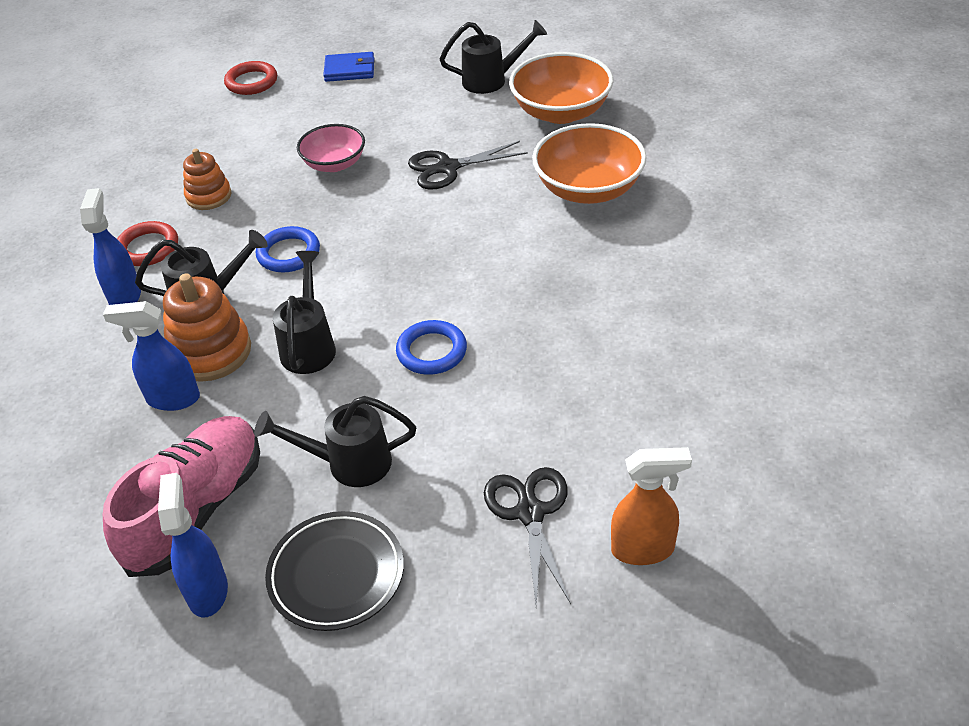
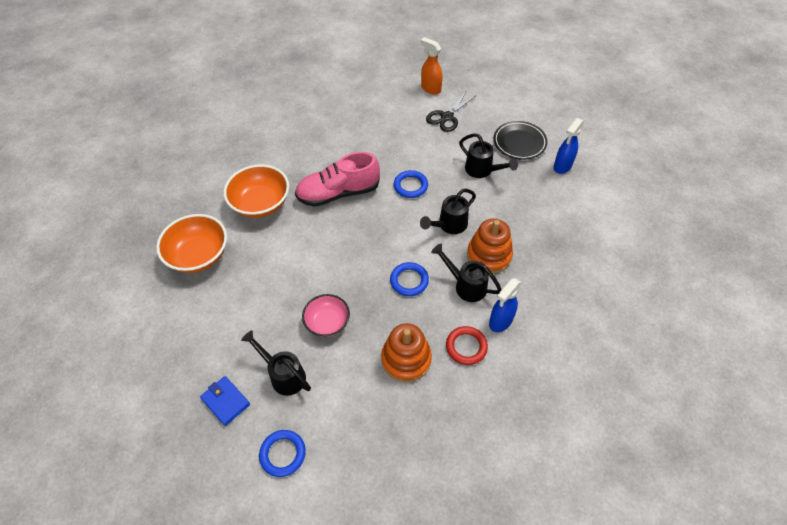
camera: 135 degrees left, 10 degrees up
(172, 399) = (521, 245): blue spray bottle -> none
(196, 510) = (546, 194): pink shoe -> pink shoe (338, 193)
(208, 196) = (406, 359): orange stacking toy -> orange stacking toy, size x1.56
(251, 82) = (283, 454): red ring -> blue ring
(448, 168) = (288, 268): black scissors -> none
(492, 80) = (186, 310): black watering can -> black watering can (283, 375)

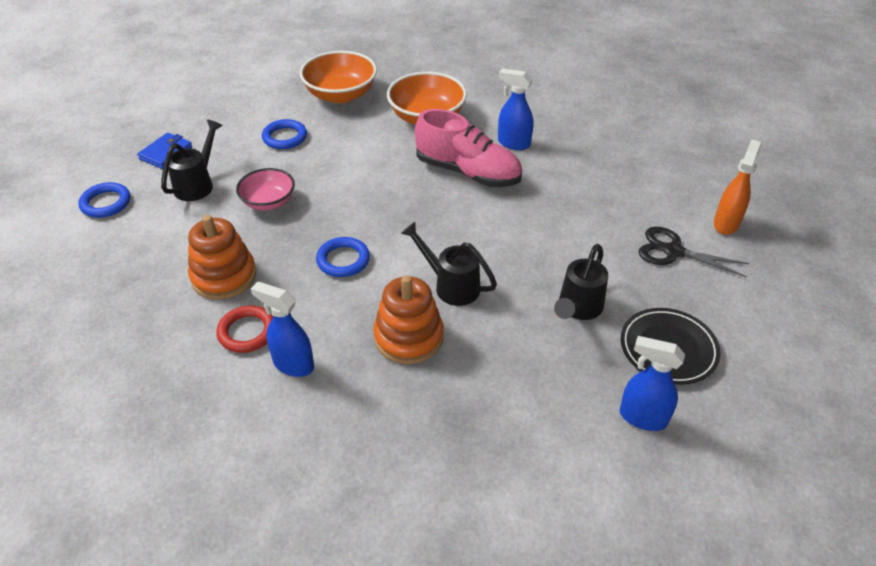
camera: 75 degrees right, 10 degrees down
(315, 161) = (513, 143): none -> blue spray bottle
(338, 193) = (468, 172): pink shoe -> pink shoe turned 150 degrees clockwise
(410, 186) = (509, 235): blue ring -> blue ring (285, 137)
(465, 285) = (348, 318): black watering can -> none

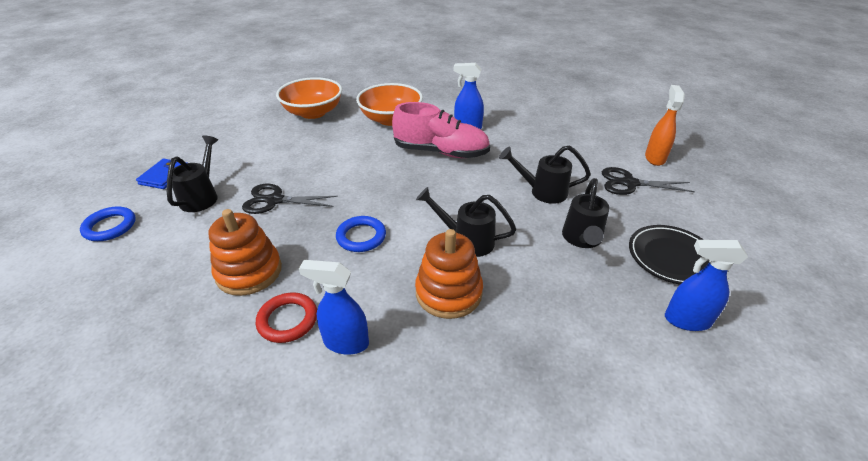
camera: 15 degrees left, 5 degrees down
(268, 202) = (275, 200): pink bowl -> black scissors
(285, 137) = (274, 149): blue ring -> none
(562, 243) = (542, 191): none -> black watering can

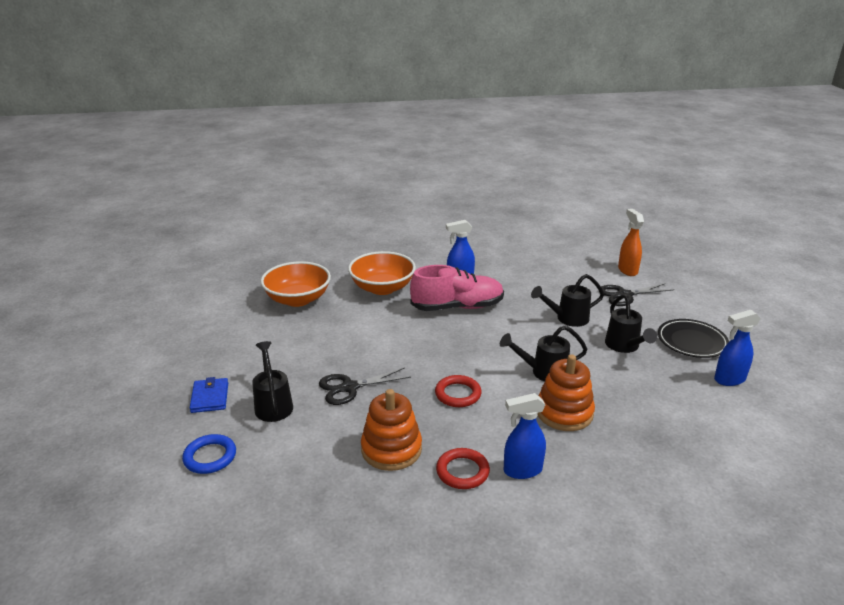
camera: 25 degrees left, 10 degrees down
(361, 237) = (458, 394): blue ring -> red ring

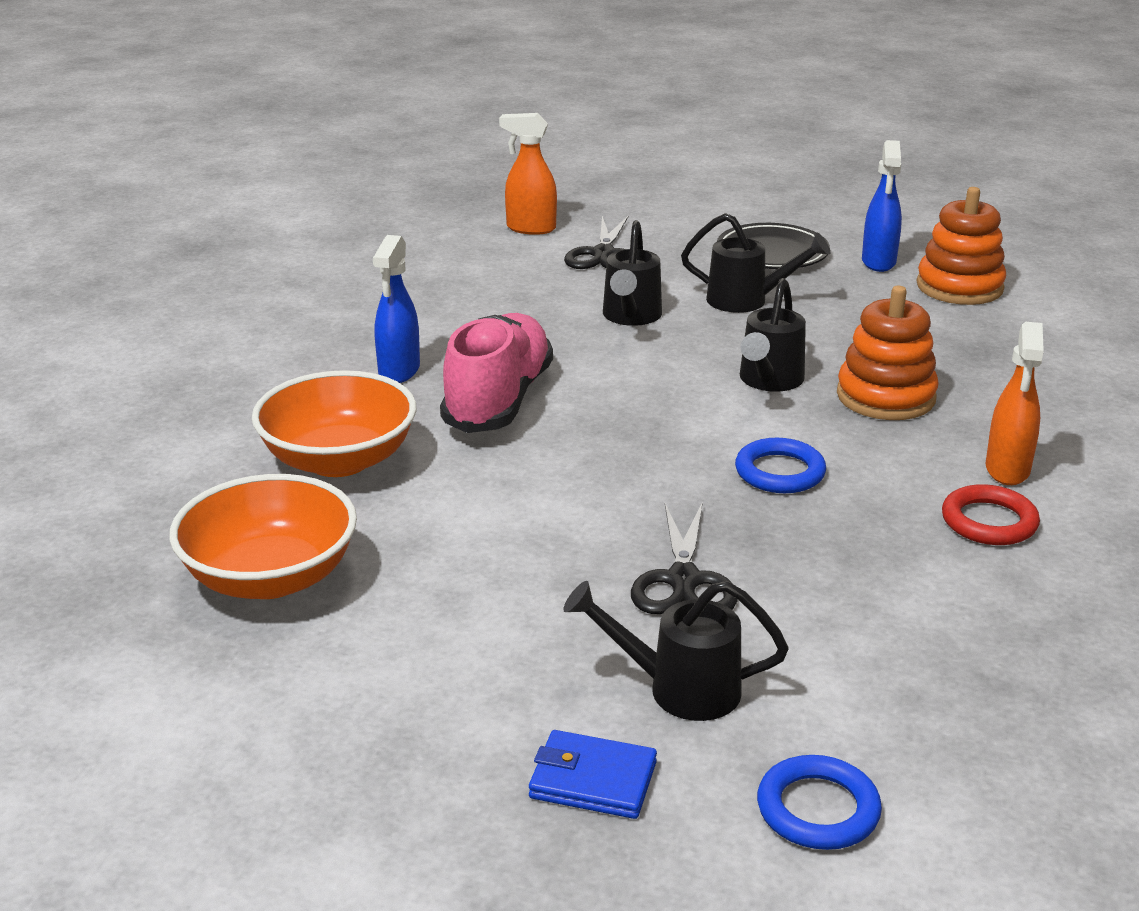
camera: 65 degrees left, 0 degrees up
(391, 449) = (901, 576): orange stacking toy -> orange stacking toy (959, 287)
(458, 394) = (780, 472): red ring -> blue ring
(522, 470) = (1007, 470): blue spray bottle -> orange spray bottle

